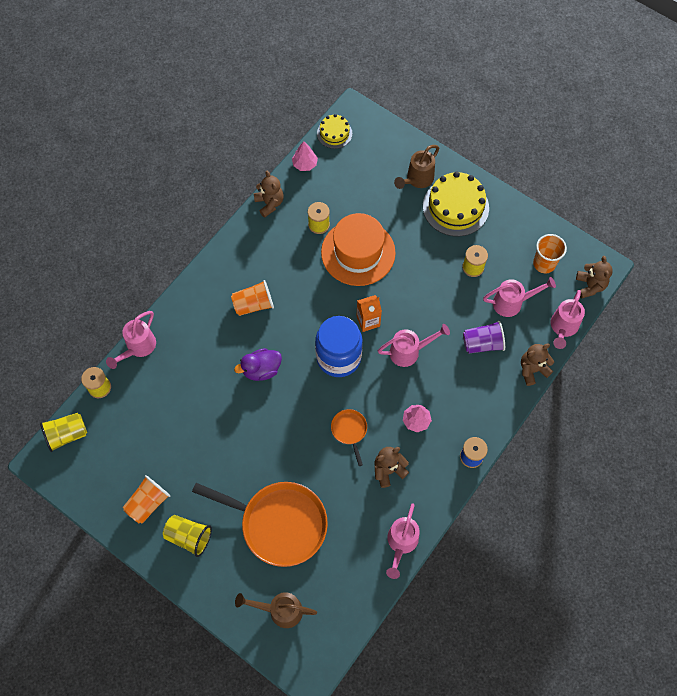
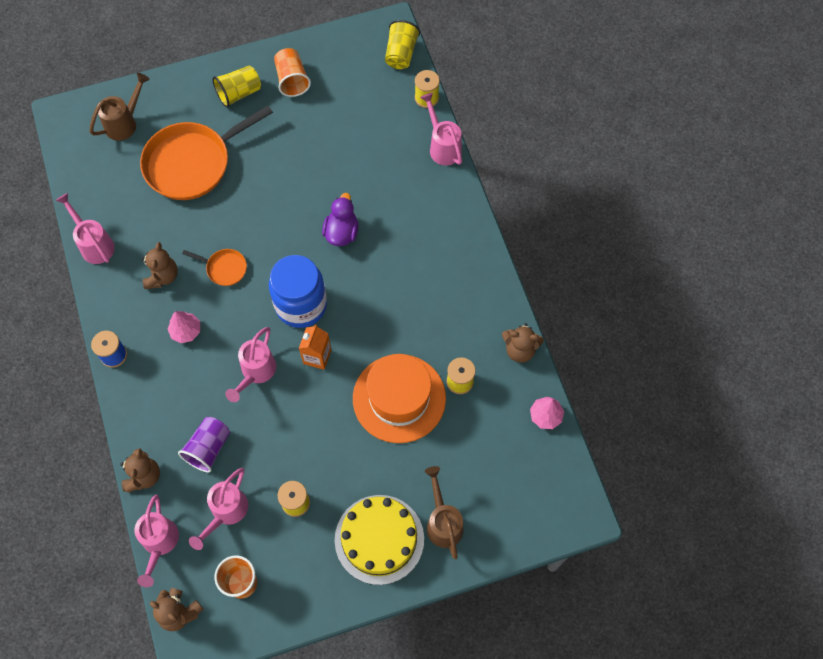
camera: 125 degrees right, 0 degrees up
(253, 304) = (414, 265): orange cup -> none
(334, 133) = (566, 474): yellow cake -> none
(563, 328) = (159, 543): pink watering can -> pink watering can turned 150 degrees counterclockwise

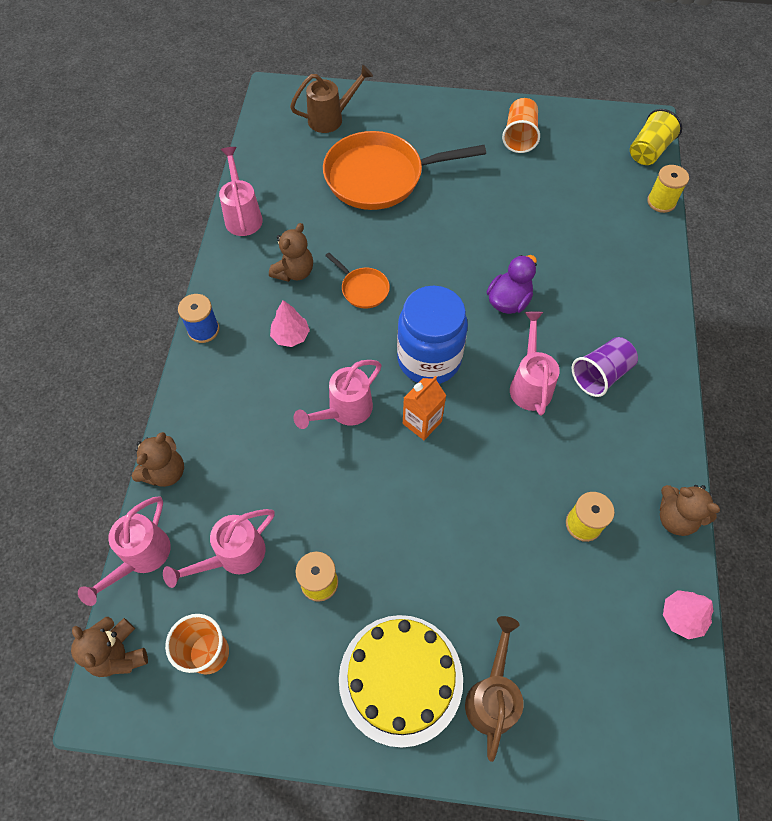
camera: 25 degrees right, 5 degrees down
(208, 448) = (251, 472): purple cup -> purple cup (600, 375)
(239, 93) = (458, 130): yellow cup -> none
(399, 398) = (499, 512): orange hat -> none
(443, 146) = (661, 256): pink watering can -> pink watering can (530, 384)

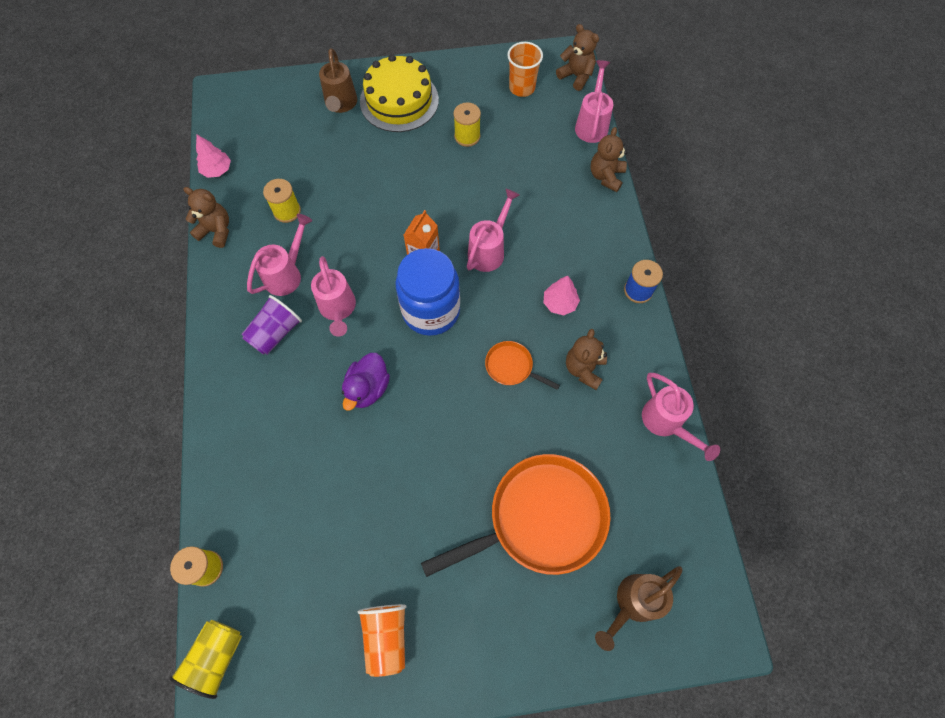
camera: 165 degrees right, 5 degrees up
(234, 556) = (530, 138): pink watering can -> pink watering can (287, 274)

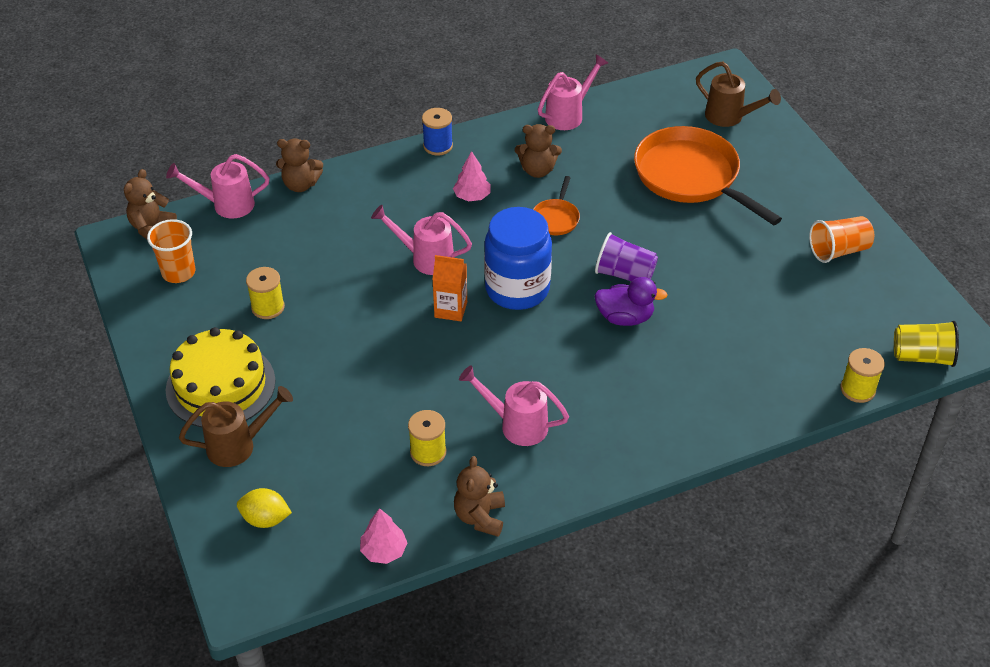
camera: 105 degrees left, 20 degrees down
(273, 111) = (265, 519): none -> yellow lemon
(275, 333) = (595, 412): purple cup -> purple cup (624, 274)
(338, 309) = (544, 365): pink watering can -> none

